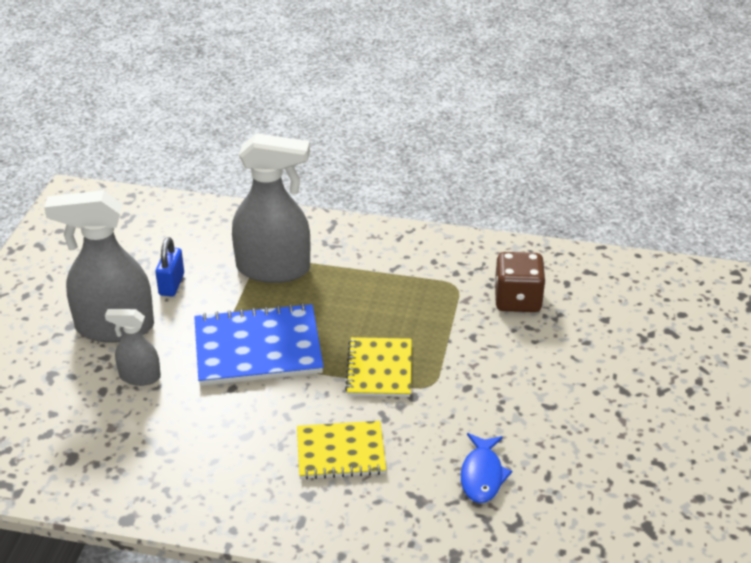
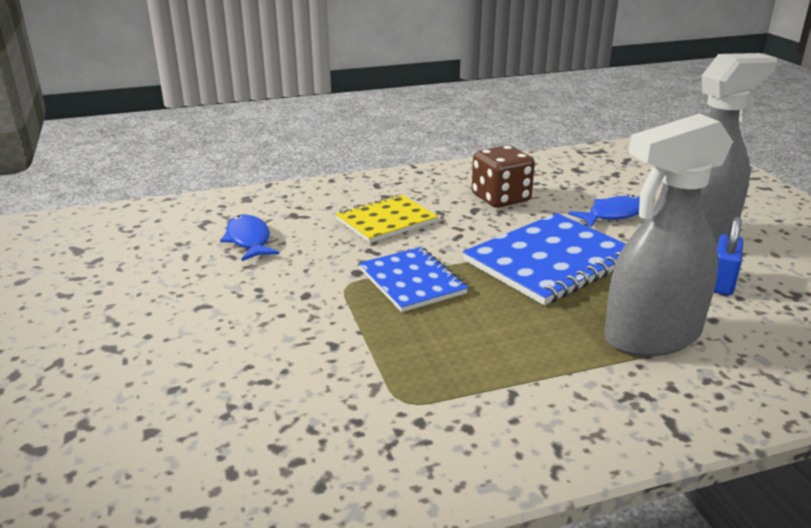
camera: 150 degrees right, 10 degrees down
(139, 377) = (613, 214): grey spray bottle -> blue fish
(171, 284) = (722, 283): blue padlock -> blue padlock turned 45 degrees clockwise
(379, 369) = (412, 281): yellow notebook -> blue notebook
(517, 300) = (299, 412): brown dice -> brown dice (500, 198)

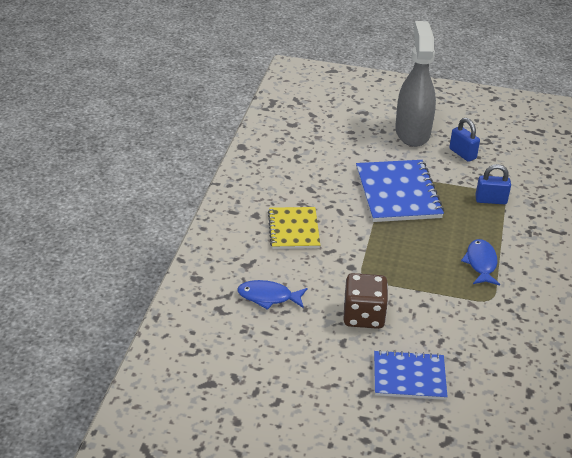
camera: 60 degrees left, 10 degrees up
(412, 281) = (380, 251): blue notebook -> blue notebook (409, 377)
(500, 198) = (305, 172): brown dice -> brown dice (363, 316)
(613, 214) = (364, 145): blue fish -> blue fish (481, 263)
(651, 336) = (491, 200): grey spray bottle -> blue padlock

